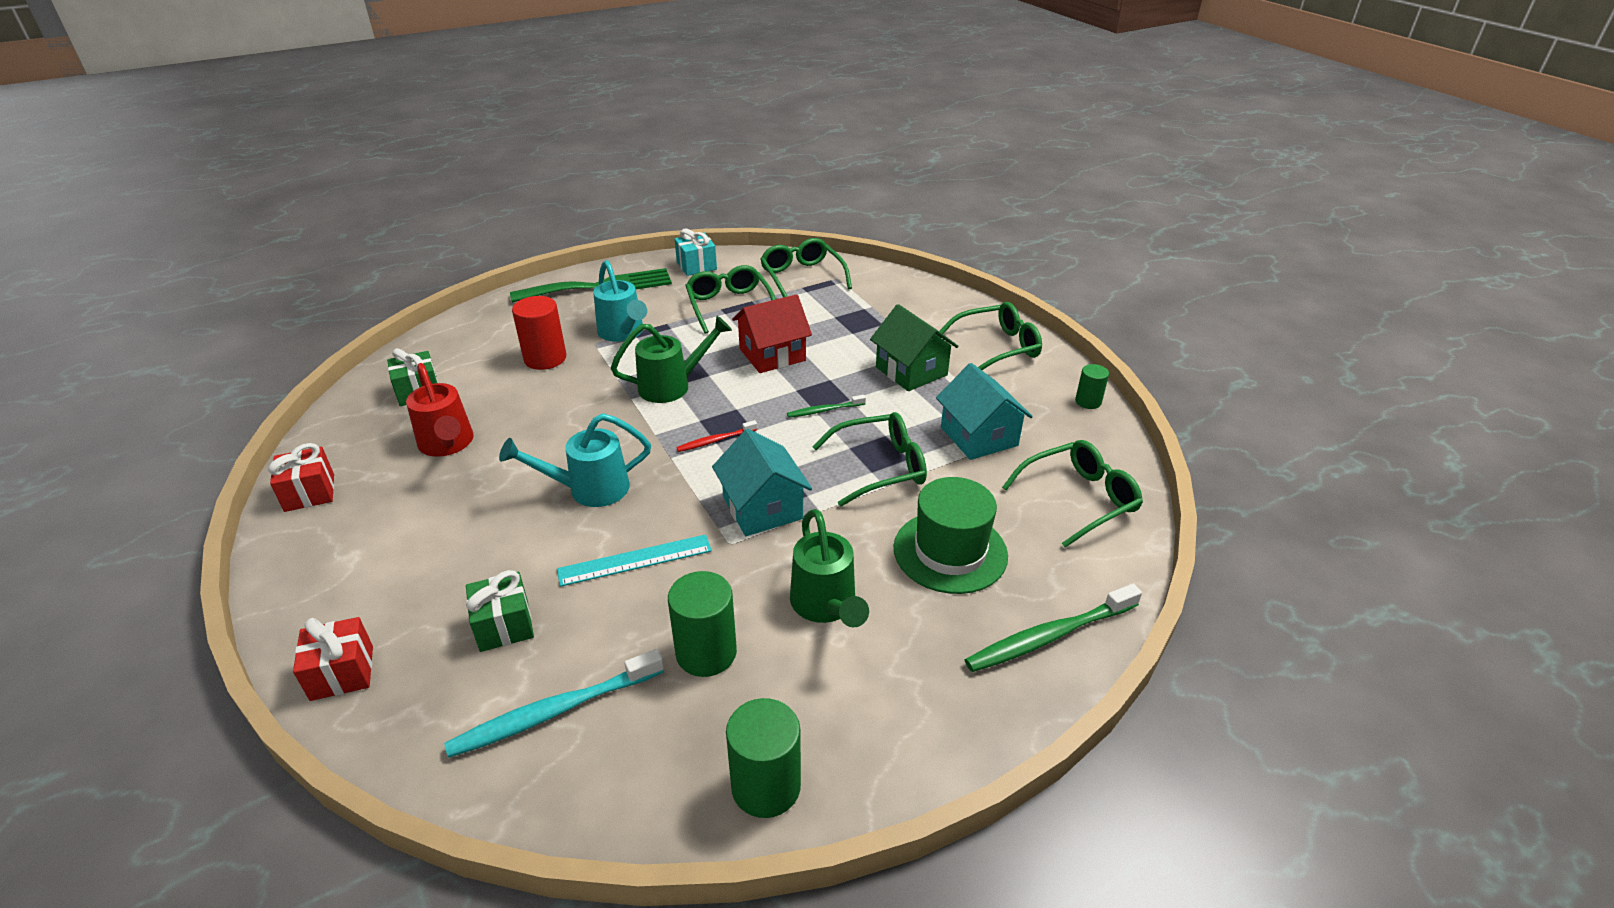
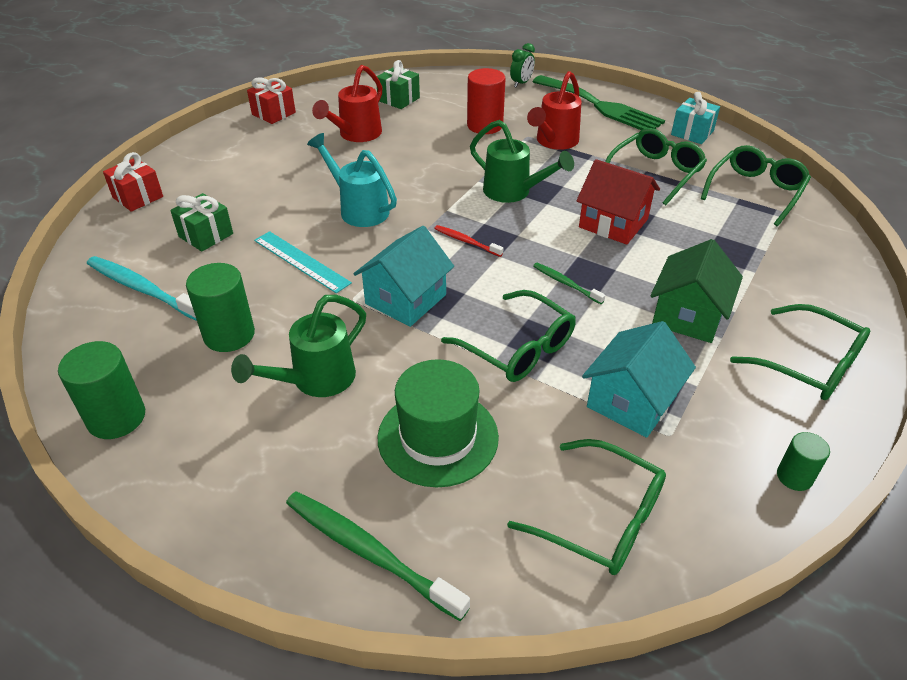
camera: 60 degrees right, 5 degrees up
(501, 309) = (521, 83): none -> green clock
(623, 333) = (554, 142): turquoise watering can -> red watering can

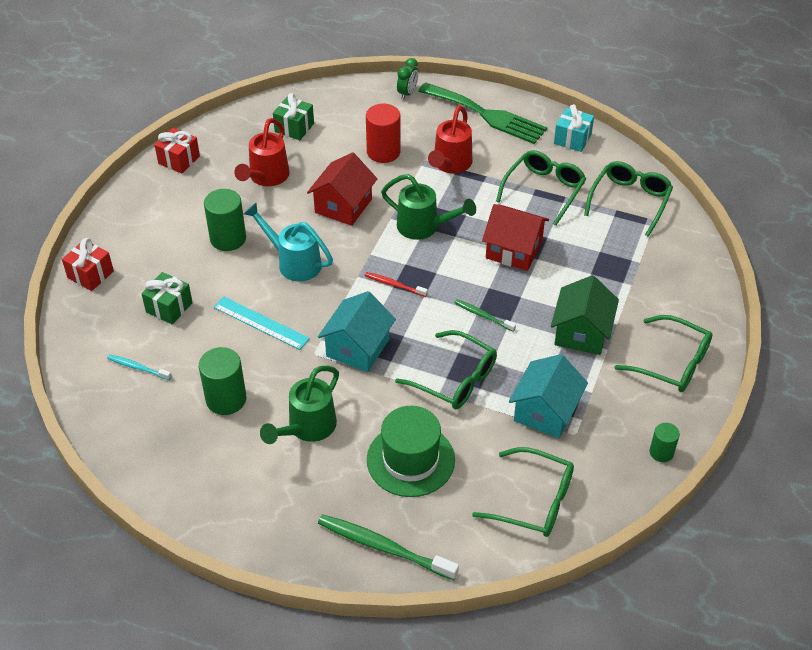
camera: 10 degrees left, 5 degrees up
(116, 418) = (167, 480): green cylinder -> green cylinder (228, 238)
(143, 289) = (138, 367): turquoise toothbrush -> turquoise toothbrush, size x0.53
(429, 165) = (343, 206): none -> red house

